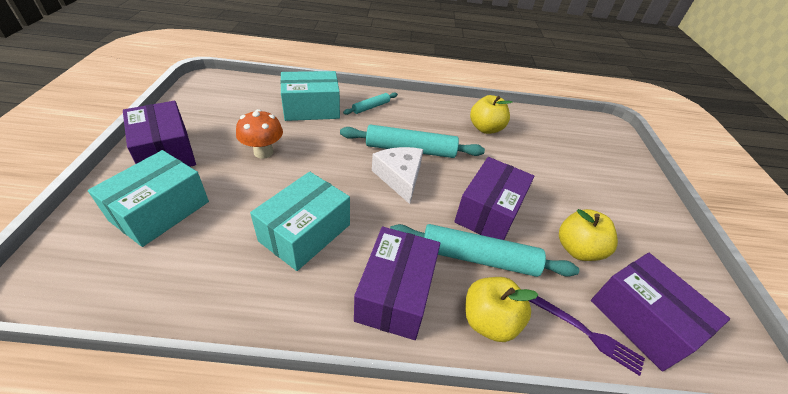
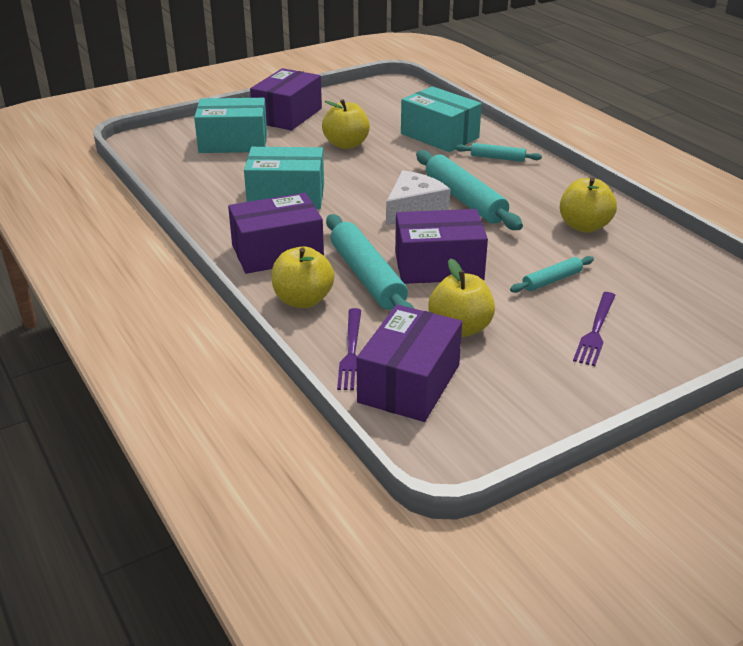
camera: 60 degrees right, 10 degrees down
(263, 152) = (346, 144): orange mushroom -> yellow apple
(539, 176) = (552, 280): none -> turquoise rolling pin
(605, 193) = (595, 331): none -> purple fork

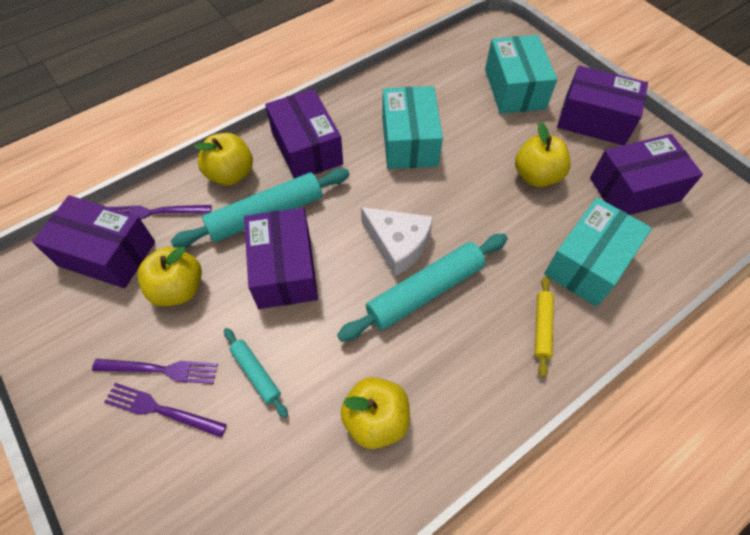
camera: 85 degrees right, 25 degrees up
(369, 111) = (634, 189): none -> purple box
(497, 158) = (542, 327): turquoise rolling pin -> yellow rolling pin
(555, 334) = (160, 370): none -> purple fork

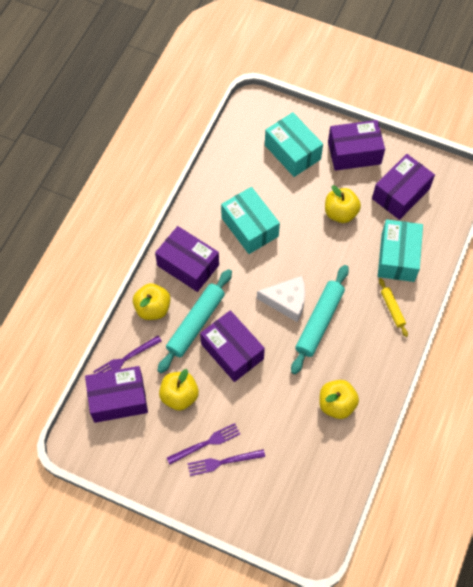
camera: 30 degrees left, 5 degrees up
(256, 374) = (259, 416): turquoise rolling pin -> none

